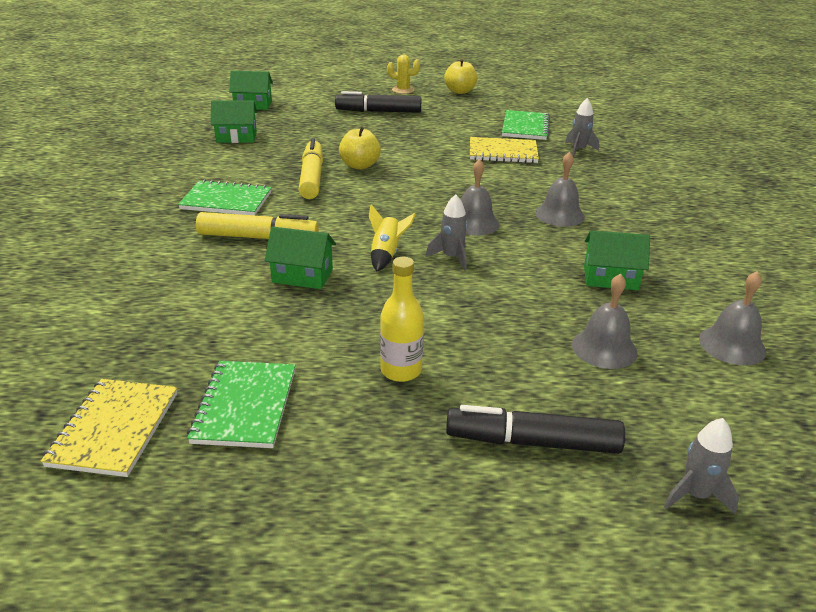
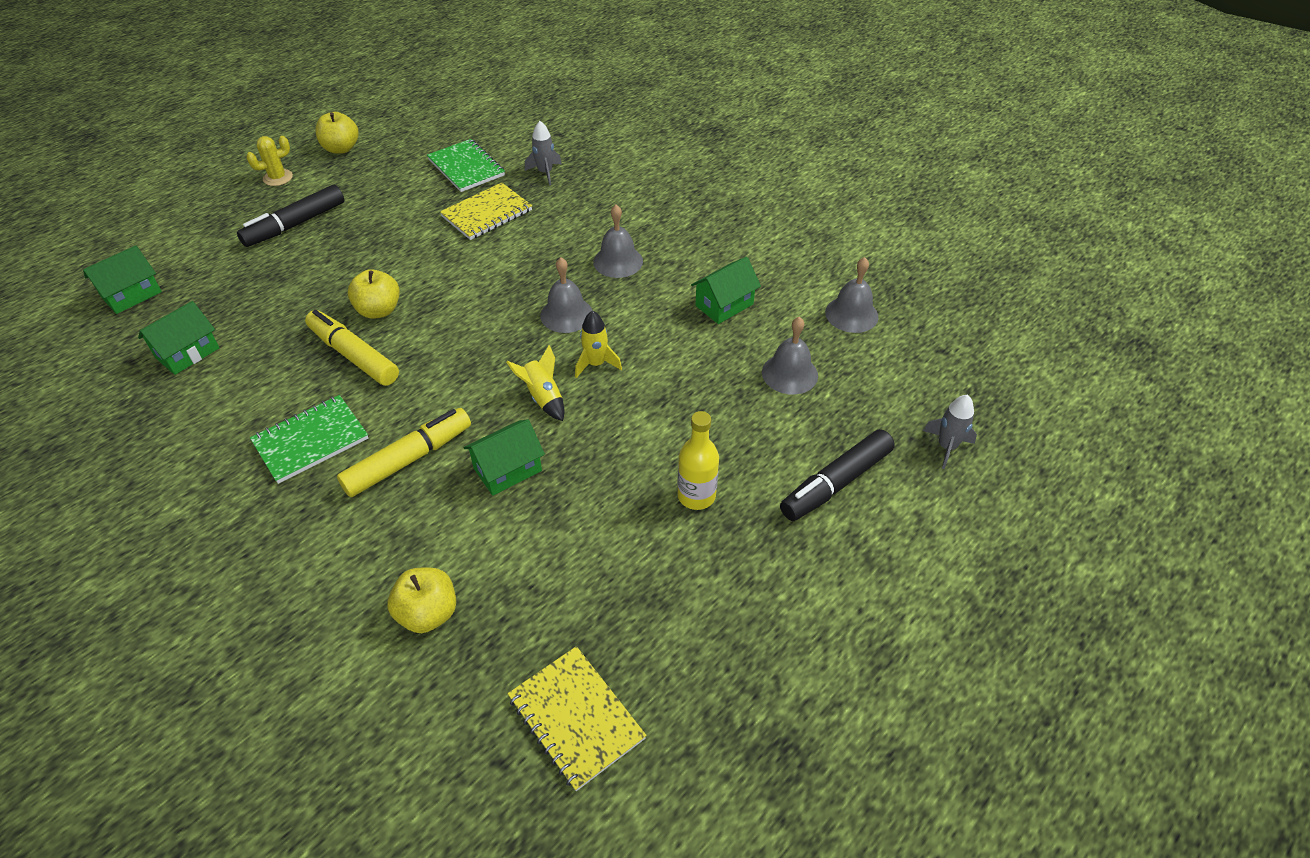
camera: 45 degrees left, 15 degrees up
(141, 313) = (428, 613): none -> yellow apple
(245, 406) = (637, 615): green notebook -> none
(451, 257) = (596, 364): grey rocket -> yellow rocket

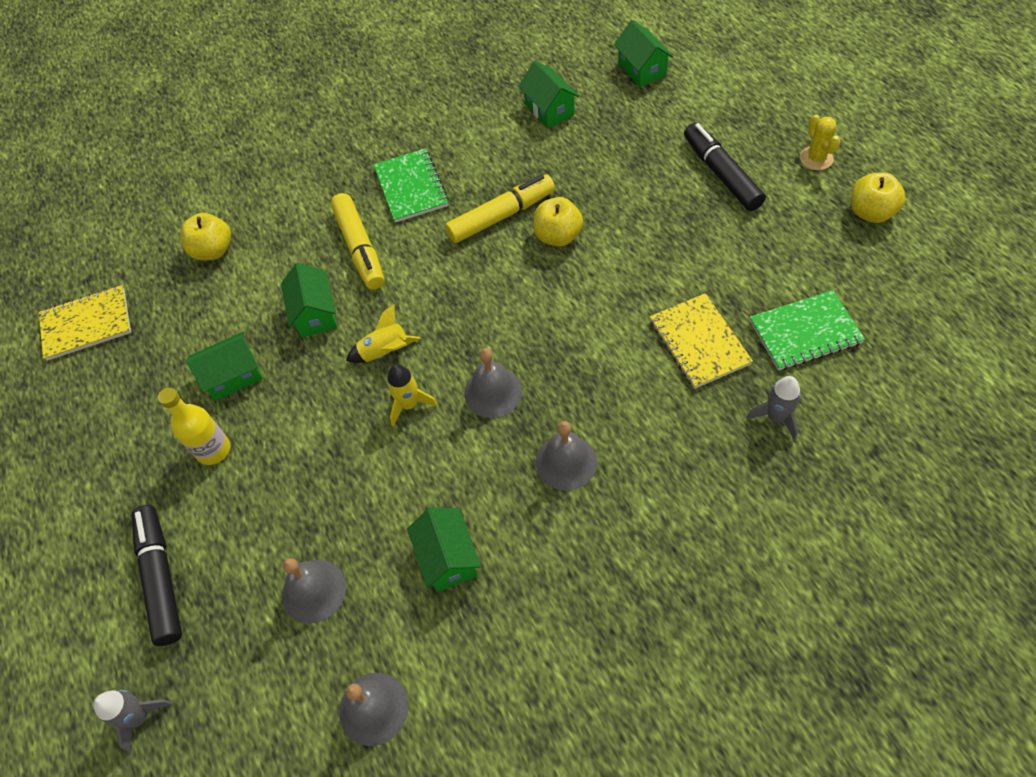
camera: 115 degrees right, 10 degrees up
(606, 514) = (233, 376): none -> green house

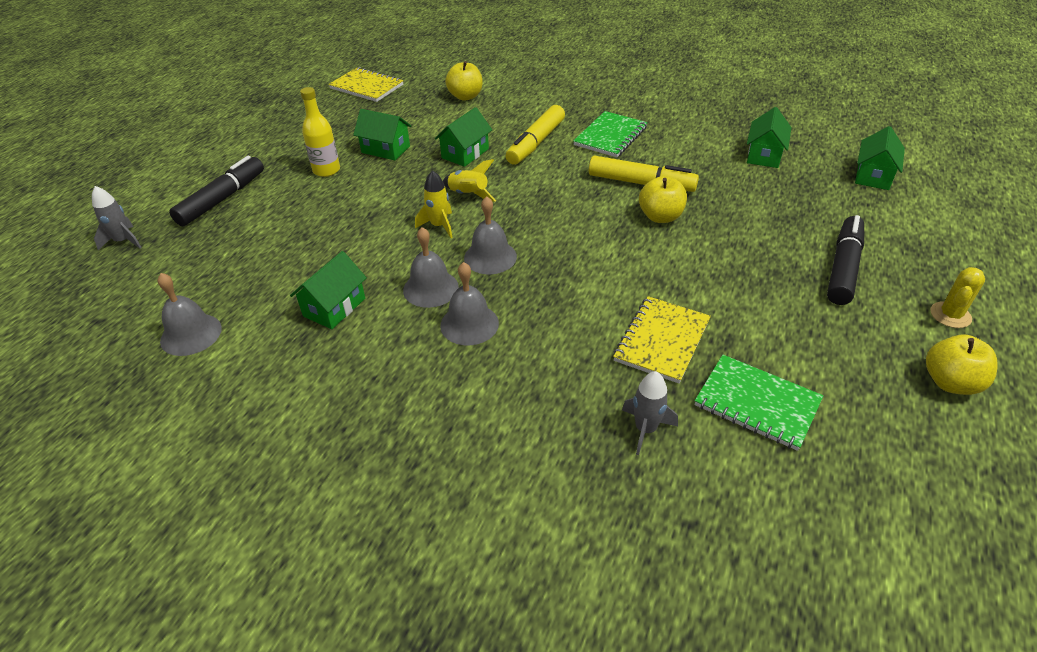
camera: 45 degrees right, 15 degrees down
(314, 590) = (260, 261): grey bell -> grey bell (430, 288)

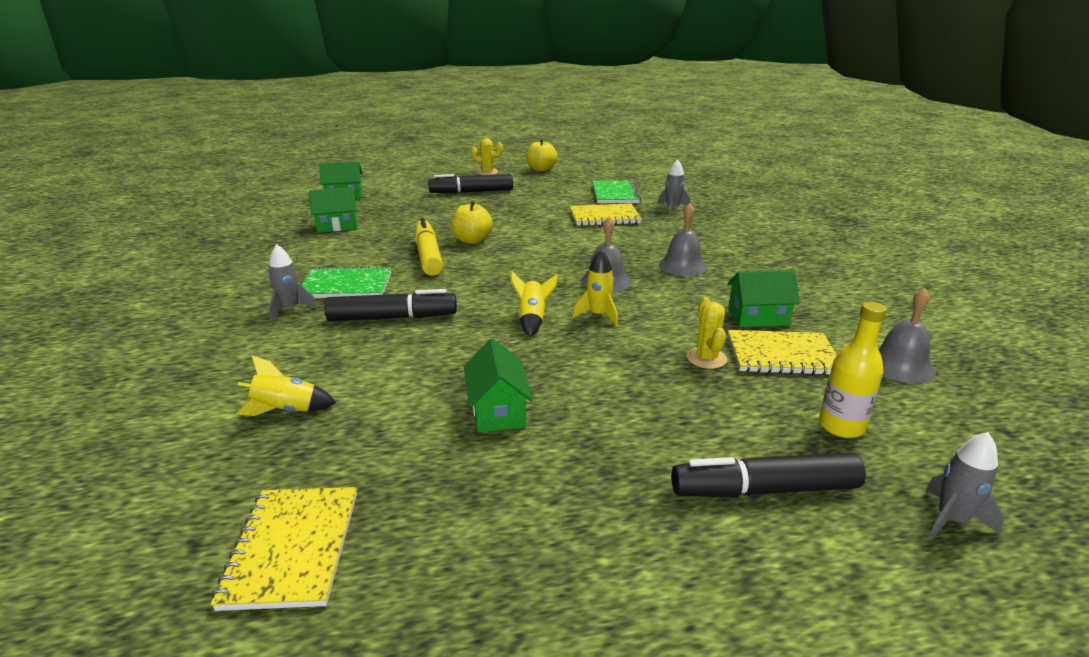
camera: 125 degrees left, 15 degrees down
(282, 282) = (782, 355): none -> yellow notebook
(326, 170) = (596, 434): yellow bottle -> yellow bottle (841, 426)
(327, 245) = (706, 358): none -> yellow cactus
(430, 288) = (674, 290): grey bell -> none
(465, 96) = (286, 410): yellow apple -> yellow rocket
(465, 153) = (453, 350): green house -> none
(536, 143) = (393, 318): yellow marker -> black marker
(590, 112) = (290, 309): none -> grey rocket

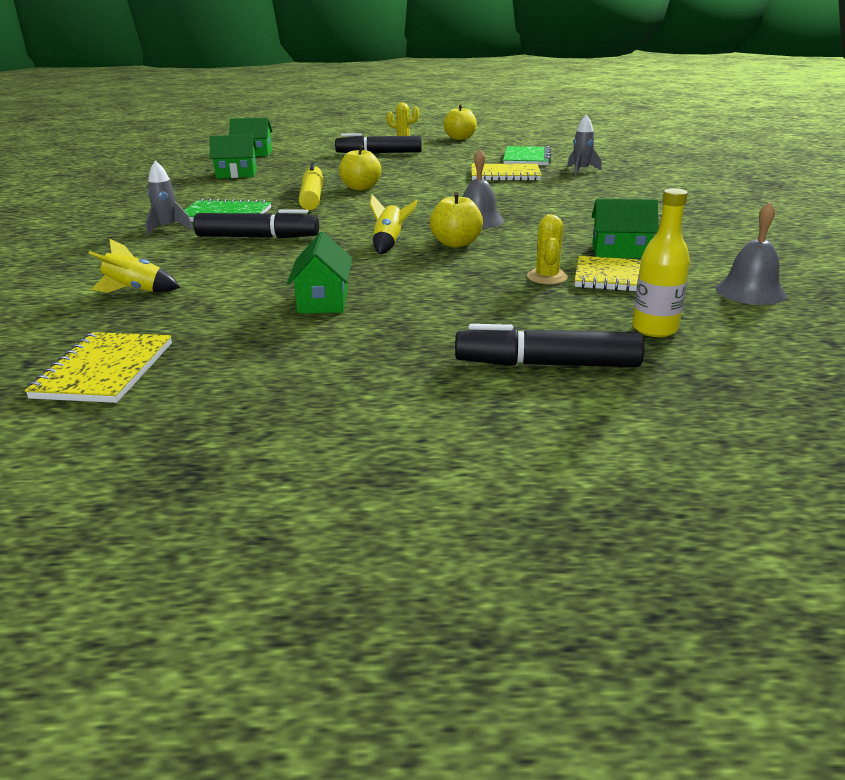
camera: 10 degrees right, 0 degrees up
(598, 315) = (456, 243): yellow rocket -> yellow apple
(682, 265) = (565, 212): grey bell -> none
(951, 520) = (723, 395): grey rocket -> none

